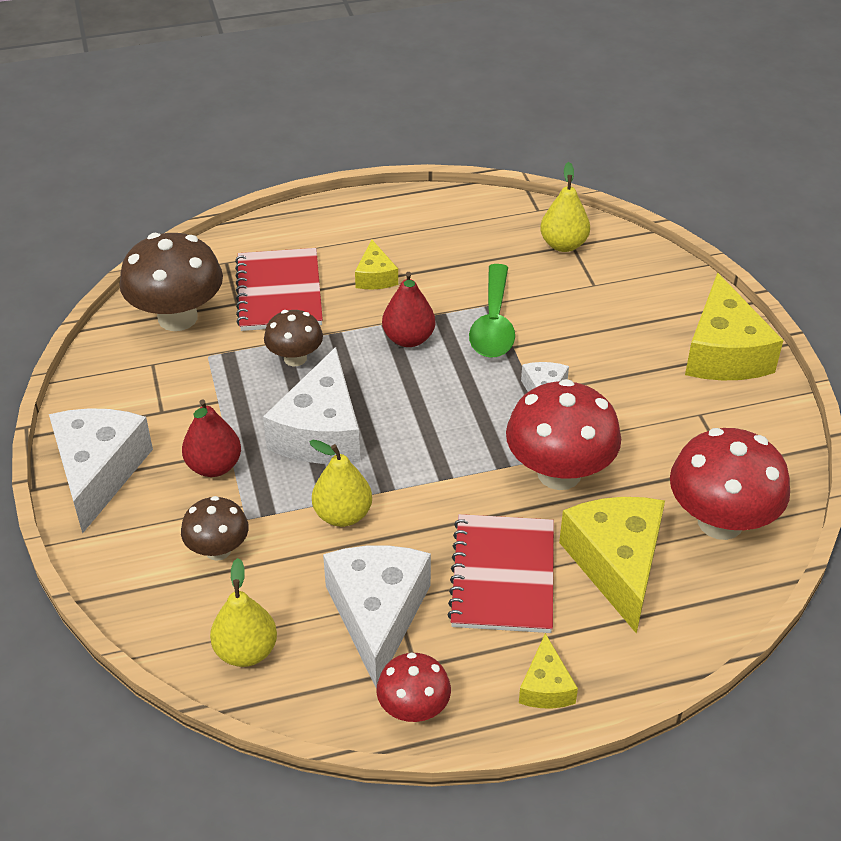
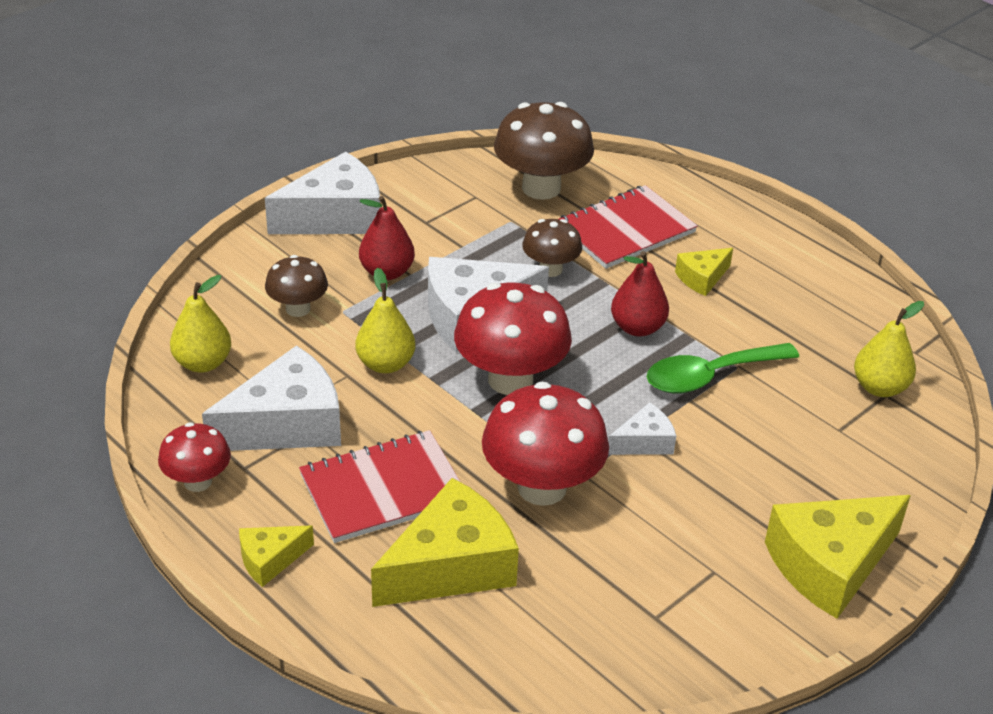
camera: 60 degrees right, 5 degrees down
(720, 522) = (566, 631): red mushroom -> red mushroom (510, 379)

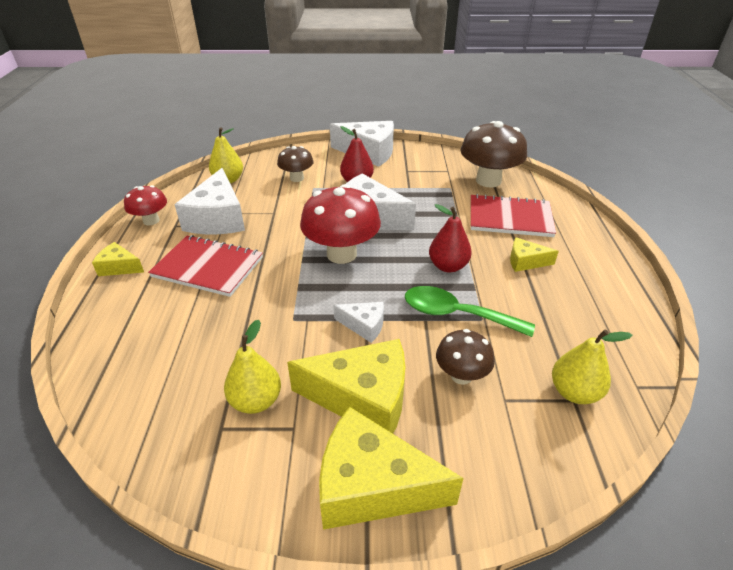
camera: 45 degrees right, 0 degrees up
(286, 424) = (218, 218): white cheese -> white cheese turned 75 degrees clockwise
(385, 364) = (296, 217): yellow pear -> yellow pear (256, 401)
(450, 566) = (176, 321): yellow cheese -> yellow cheese (362, 398)
(542, 487) = (276, 313): red mushroom -> none
(550, 269) = (439, 216): brown mushroom -> brown mushroom (461, 375)

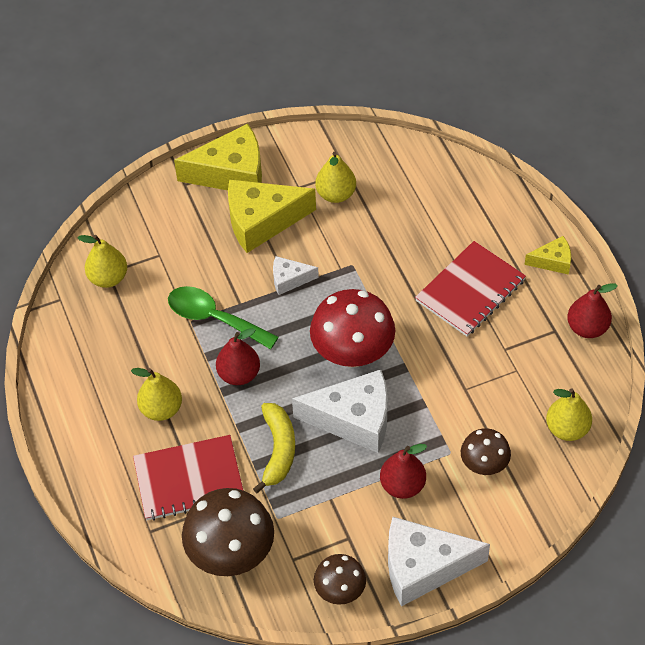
camera: 160 degrees right, 15 degrees up
(151, 221) = (587, 328): red mushroom -> red pear
(208, 267) = (470, 290): red notebook -> red notebook turned 45 degrees counterclockwise
(218, 218) = (519, 357): white cheese -> none
(434, 216) = (278, 450): none -> yellow banana
(456, 314) = (214, 318): green spoon -> green spoon turned 150 degrees counterclockwise
(461, 375) = (195, 263): brown mushroom -> brown mushroom (340, 590)
(525, 262) = (161, 409): yellow cheese -> yellow pear

